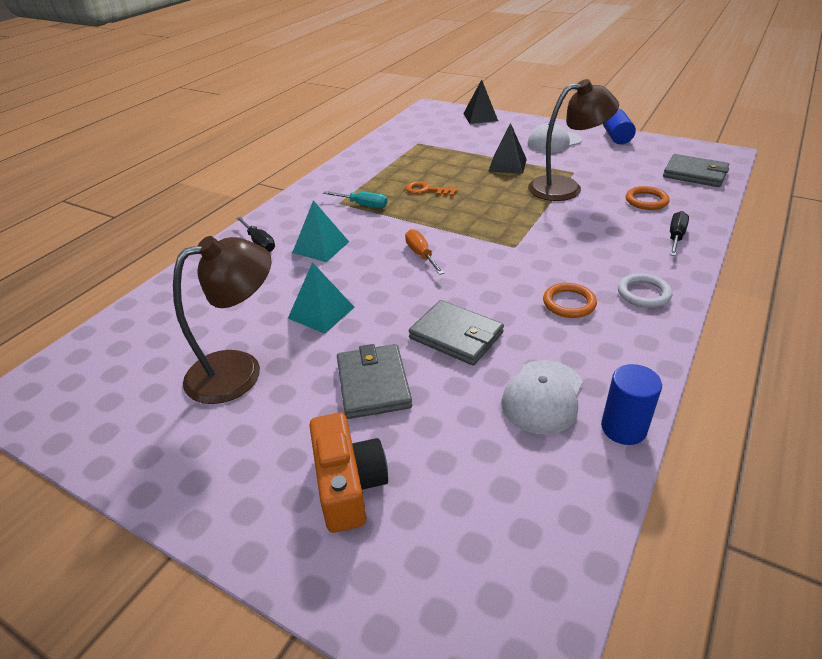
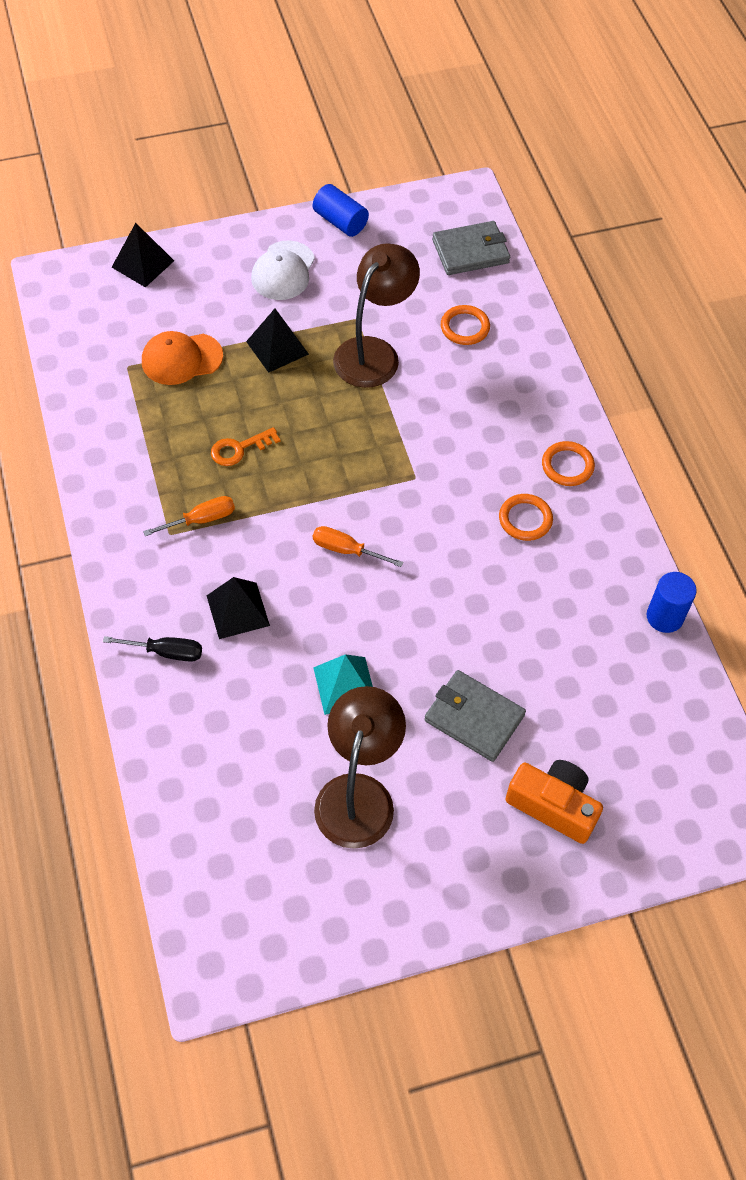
camera: 50 degrees left, 20 degrees up
(321, 247) = (238, 610): turquoise pyramid -> black pyramid
(362, 205) = (201, 520): turquoise screwdriver -> orange screwdriver
(449, 150) = (181, 359): none -> orange cap
(456, 336) = (480, 622): grey wallet -> none
(542, 396) = (595, 631): white cap -> none
(643, 293) = (567, 466): white ring -> orange ring
(675, 237) = (532, 370): black screwdriver -> none

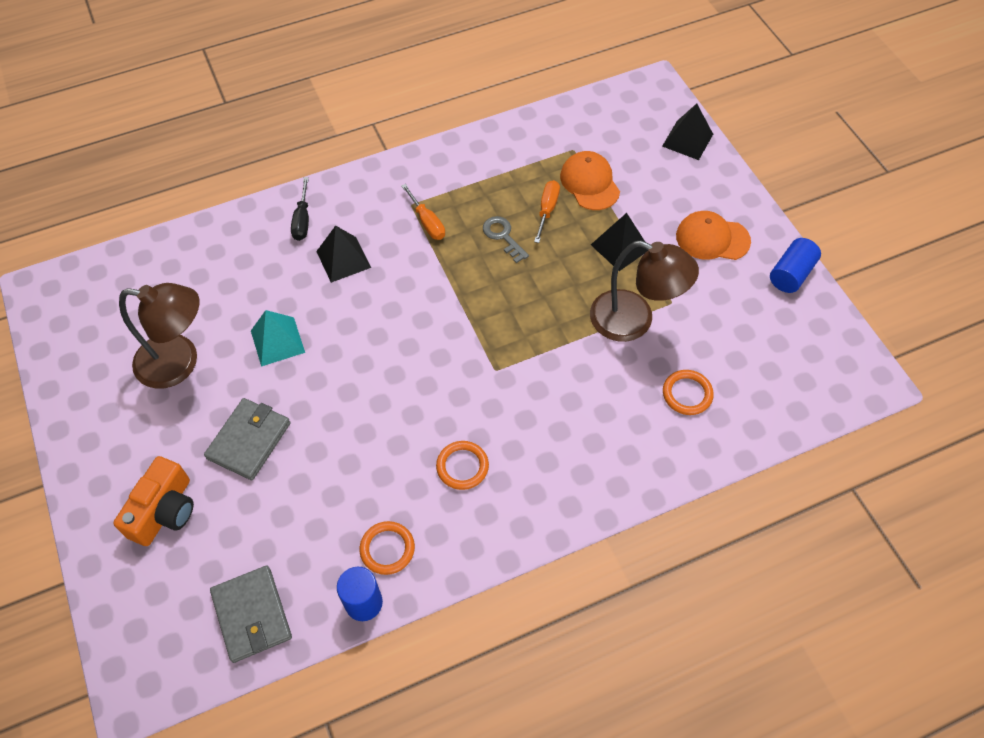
camera: 85 degrees right, 0 degrees up
(239, 449) = (503, 236): orange key -> grey key
(283, 271) = (712, 238): white cap -> orange cap
(347, 550) = (410, 326): orange screwdriver -> orange screwdriver (547, 210)
(470, 251) = (791, 390): grey wallet -> grey wallet (252, 615)
(567, 466) = (532, 501): orange ring -> orange ring (387, 549)

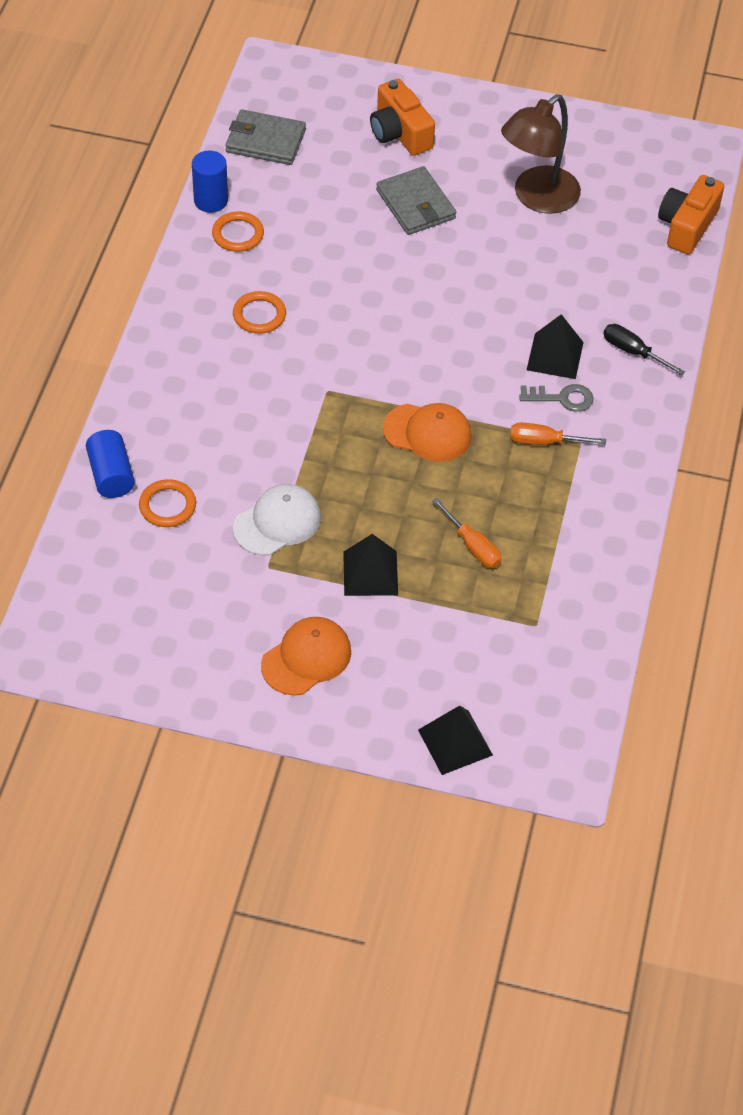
camera: 125 degrees right, 5 degrees down
(144, 255) = (687, 226): none -> orange camera
(277, 341) = (500, 266): turquoise pyramid -> none
(503, 236) = (471, 489): grey key -> grey key (562, 398)
(589, 183) = (475, 606): orange cap -> orange cap (427, 432)
(634, 321) = (277, 522): brown lamp -> white cap
(791, 274) = (201, 690): blue cylinder -> blue cylinder (111, 475)

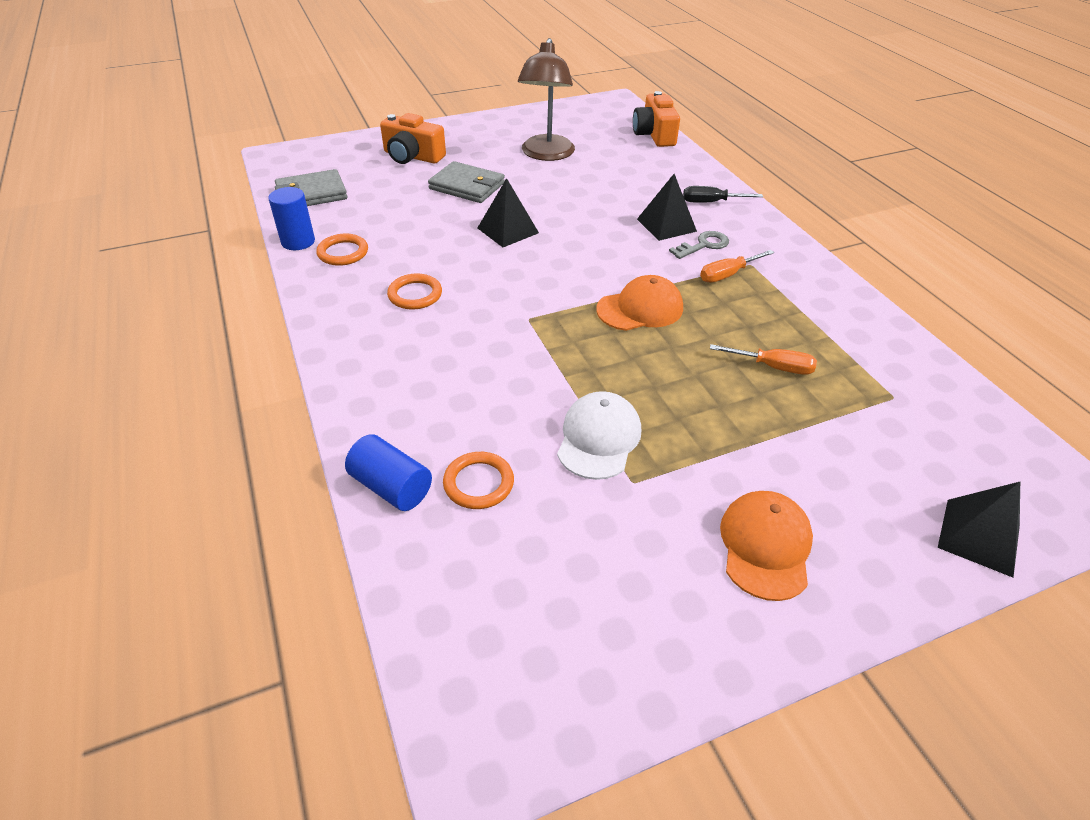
camera: 35 degrees left, 10 degrees down
(370, 573) = (725, 433): black pyramid -> black pyramid (508, 230)

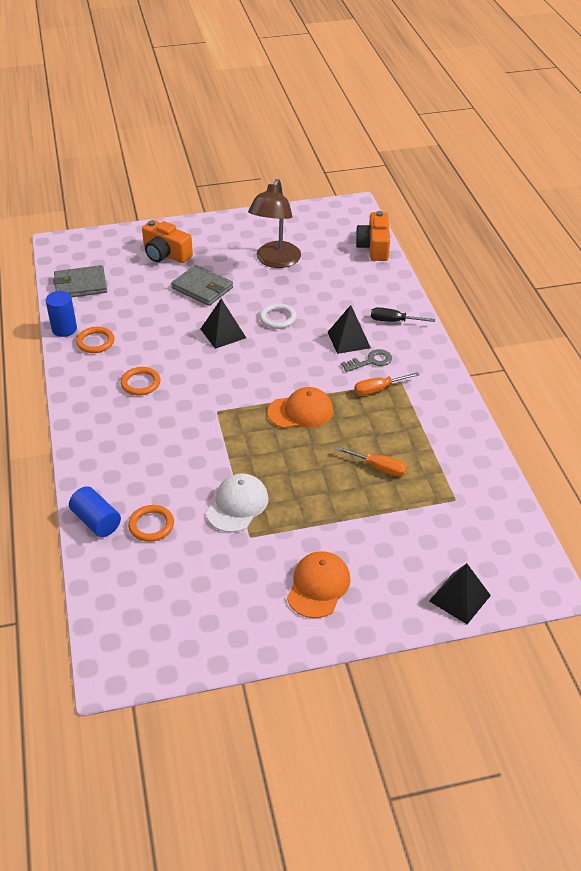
camera: 10 degrees right, 0 degrees up
(570, 209) = (278, 318): none -> white ring

